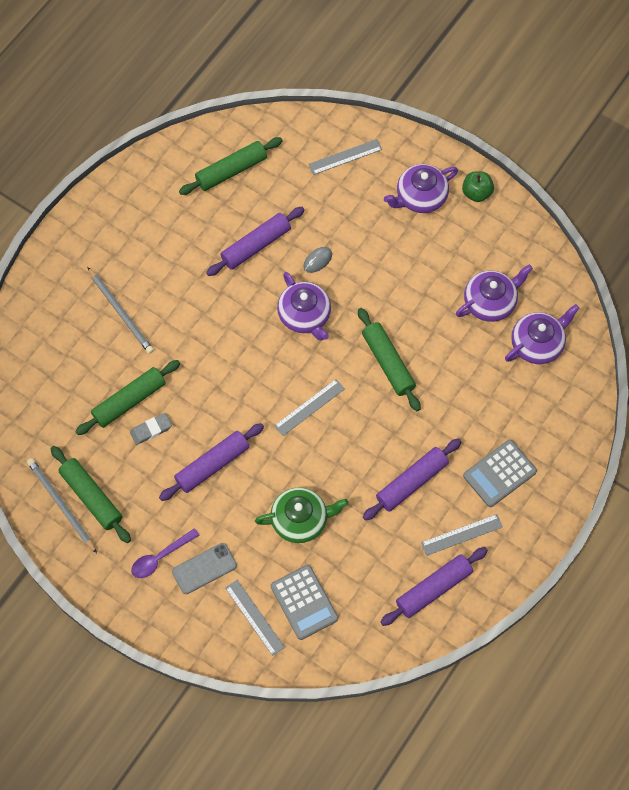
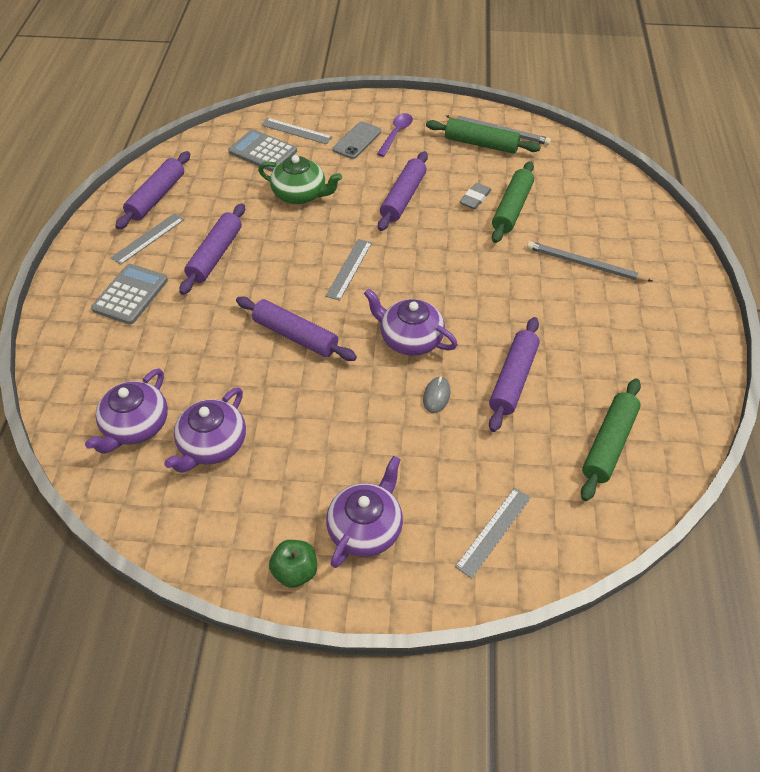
camera: 150 degrees right, 15 degrees down
(300, 520) = (300, 194): green teapot -> green teapot turned 120 degrees counterclockwise
(388, 363) = (295, 336): green rolling pin -> purple rolling pin

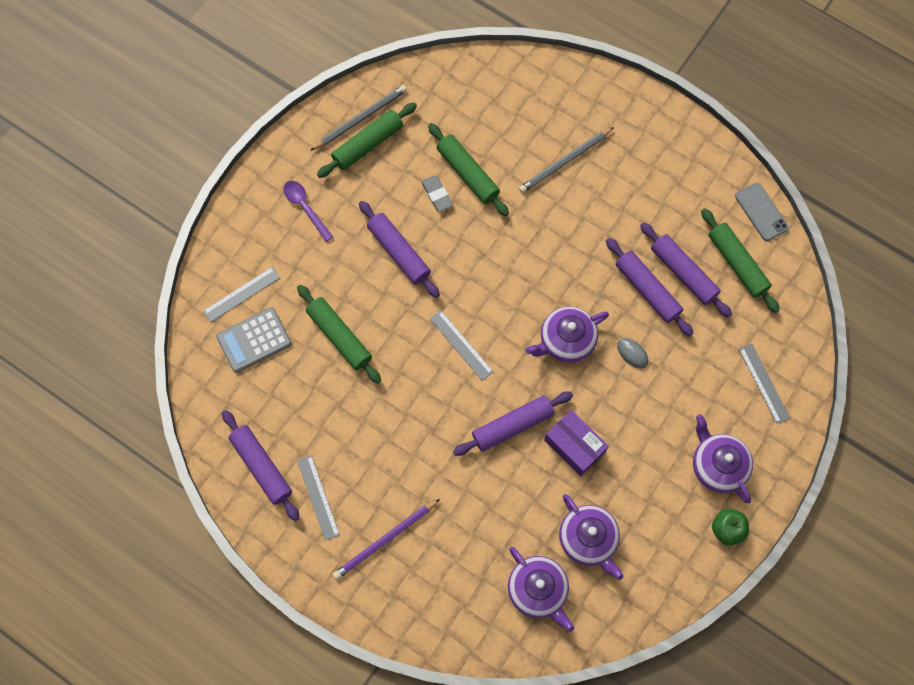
camera: 60 degrees left, 20 degrees up
(130, 295) = (385, 540): grey calculator -> purple pencil
(215, 255) = (376, 447): purple rolling pin -> purple rolling pin (683, 273)
(300, 194) = (339, 337): green teapot -> green rolling pin
(305, 391) = (574, 446): none -> purple box
(357, 140) = (292, 247): grey phone -> grey phone (761, 212)

